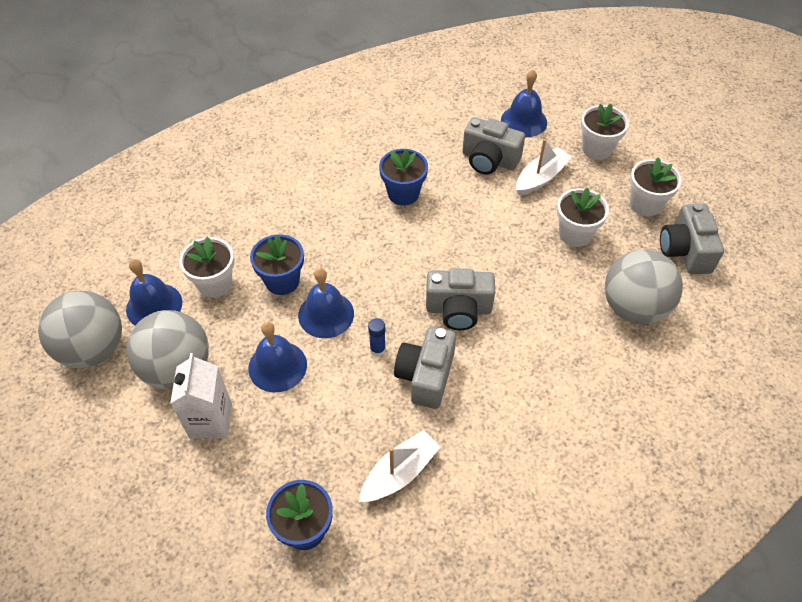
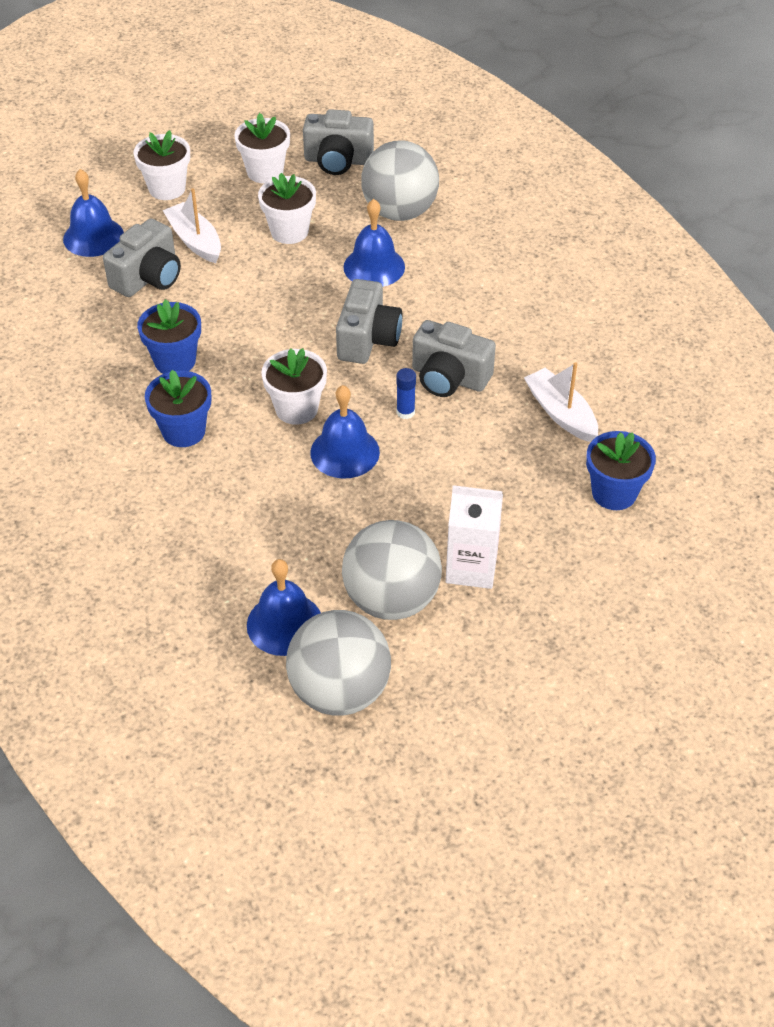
camera: 80 degrees left, 5 degrees down
(215, 284) = (266, 557): white flower pot -> white flower pot (296, 409)
(277, 366) = (409, 502): blue bell -> blue bell (374, 267)
(282, 281) = (282, 489): blue flower pot -> blue flower pot (183, 431)

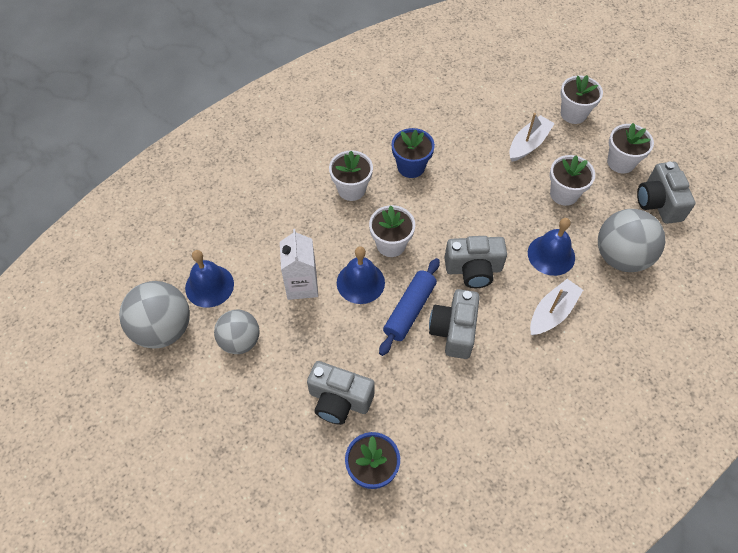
camera: 75 degrees right, 10 degrees up
(93, 237) = (507, 91): blue bell -> none
(148, 277) = (481, 130): grey camera -> grey camera (339, 400)
(183, 431) = (351, 189): blue flower pot -> white flower pot
(391, 599) = (240, 341): grey ball -> grey ball, size x0.67
(405, 412) = (409, 310): blue glue stick -> blue rolling pin
(471, 568) = (277, 384): white carton -> white carton (302, 285)
(560, 413) = (444, 416): white boat -> white boat (552, 312)

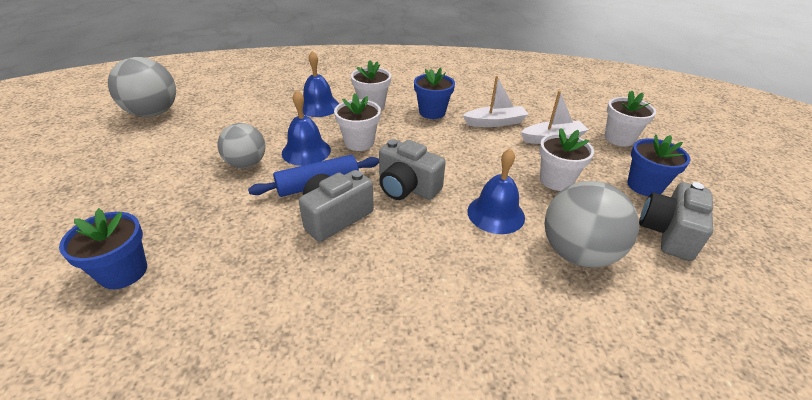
camera: 35 degrees right, 20 degrees down
(209, 286) = (211, 108): blue bell -> blue bell (319, 106)
(240, 341) = (181, 140): grey ball -> grey ball (246, 164)
(302, 285) = (265, 133): white carton -> none
(339, 400) = (182, 208): grey camera -> none
(552, 312) = (447, 256): white boat -> white boat (495, 122)
(621, 162) = (644, 186): white flower pot -> blue flower pot

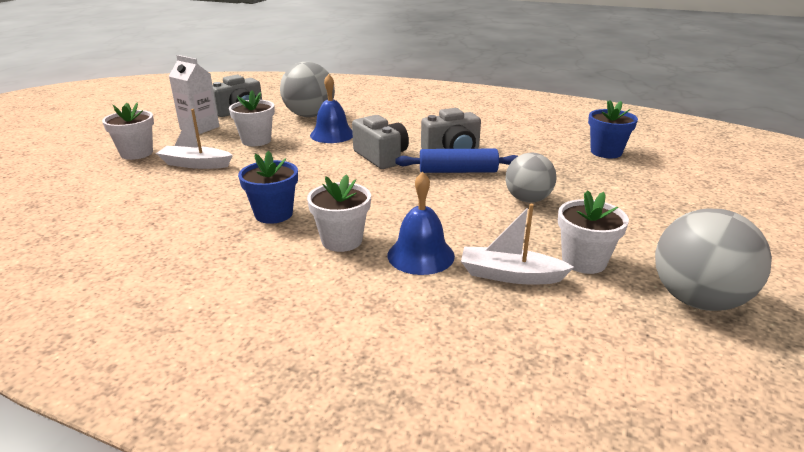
camera: 155 degrees left, 10 degrees down
(306, 151) = (460, 199): blue bell -> none
(359, 142) = (396, 197): white flower pot -> white flower pot (584, 261)
(495, 122) = (221, 188): white boat -> white boat (510, 275)
(644, 186) = (199, 128): blue flower pot -> white carton

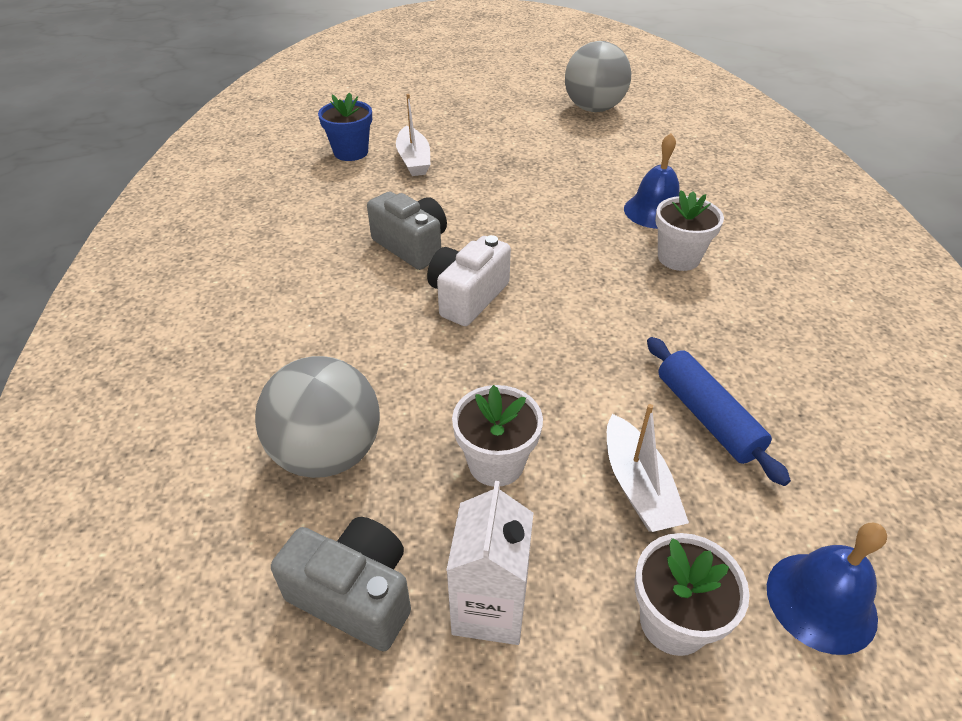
camera: 115 degrees left, 15 degrees up
(273, 214) = (682, 323): blue flower pot -> none
(332, 134) = (413, 377): blue bell -> blue bell (821, 601)
(381, 157) = (467, 297): grey camera -> white camera
(458, 171) = (469, 229): blue rolling pin -> blue rolling pin (707, 417)
(510, 275) = (637, 169): white boat -> white boat (414, 160)
(527, 199) = (504, 179): grey ball -> none
(584, 261) = (587, 145): white flower pot -> none

